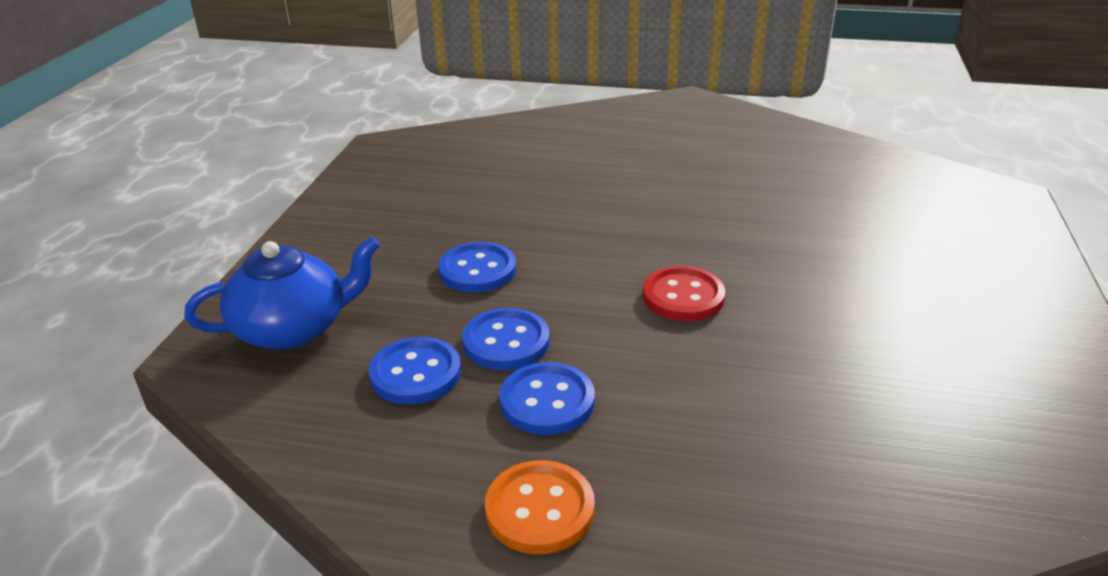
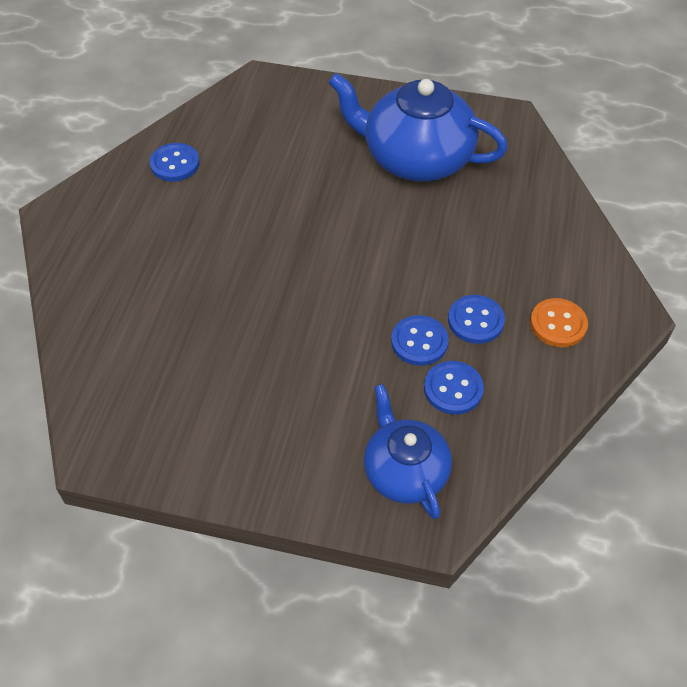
camera: 90 degrees left, 20 degrees up
(477, 270) = (333, 361): blue button -> blue button (175, 164)
(683, 296) = (371, 249): red button -> none
(912, 341) = (416, 158): none -> blue teapot

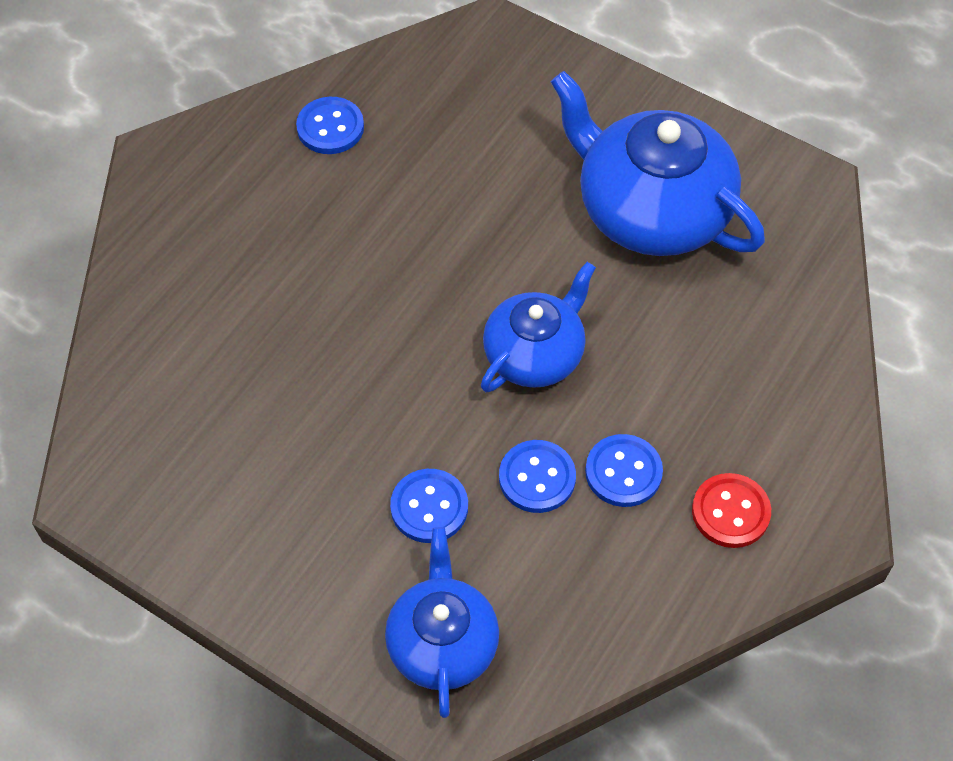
camera: 20 degrees right, 5 degrees up
(381, 265) = (535, 354): none -> blue teapot
(453, 389) = (551, 556): blue button -> blue button (429, 507)
(558, 324) = (730, 512): orange button -> red button

